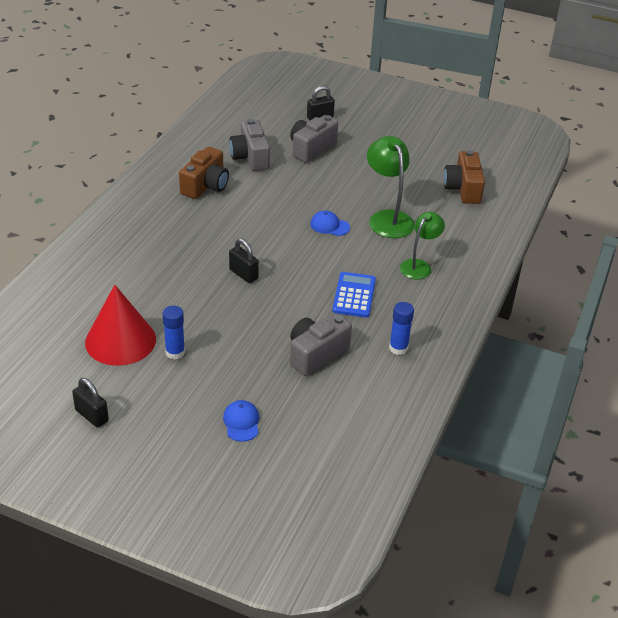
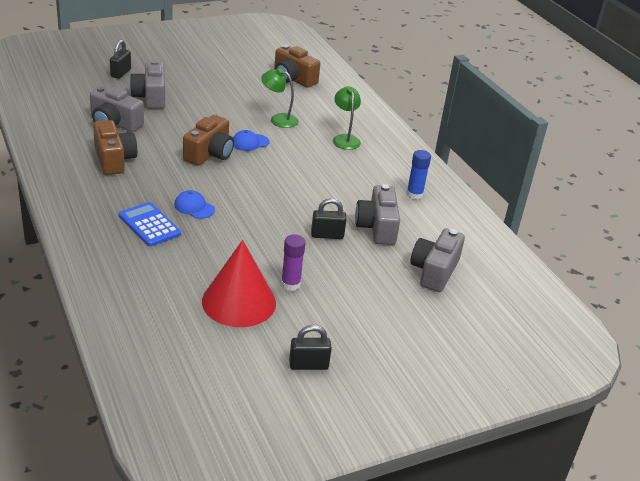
camera: 50 degrees left, 5 degrees down
(175, 352) = (290, 284): blue glue stick -> purple glue stick
(241, 422) = (406, 298): blue cap -> blue cap (194, 207)
(243, 274) = (247, 205): black padlock -> black padlock (327, 235)
(282, 218) = (209, 154): none -> brown camera
(301, 418) = (434, 271): none -> grey camera
(354, 295) = (338, 178): blue calculator -> blue calculator (149, 225)
(387, 218) = (278, 119): green lamp -> green lamp, size x0.66

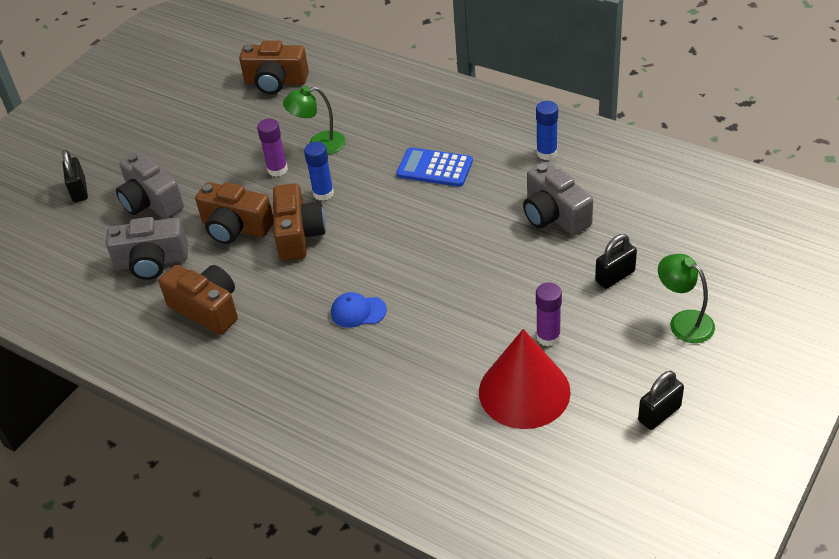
camera: 25 degrees left, 10 degrees up
(149, 225) = (338, 364): blue calculator -> blue calculator (434, 168)
(179, 132) = (235, 227): none -> brown camera
(239, 118) = (277, 169): none -> purple glue stick
(250, 142) = (323, 193): blue cap -> blue glue stick
(327, 235) = (519, 256): black padlock -> black padlock (615, 276)
(345, 139) = (411, 127): green lamp -> green lamp (684, 321)
(434, 271) = (655, 231): grey camera -> none

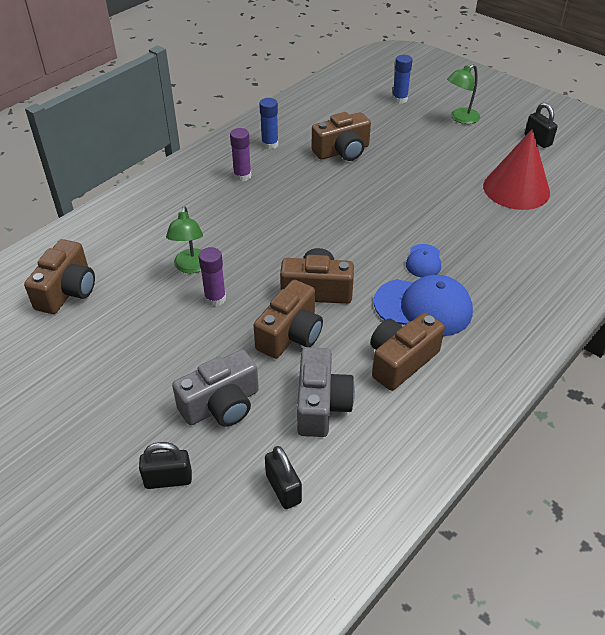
camera: 85 degrees left, 0 degrees up
(283, 318) = (423, 307): none -> blue cap
(323, 193) = (265, 270): blue glue stick -> blue glue stick (399, 99)
(434, 168) = (261, 201): blue calculator -> none
(548, 337) = (466, 172): purple glue stick -> purple glue stick (242, 176)
(554, 215) = (342, 151): grey camera -> brown camera
(615, 276) = (413, 136): black padlock -> black padlock (283, 488)

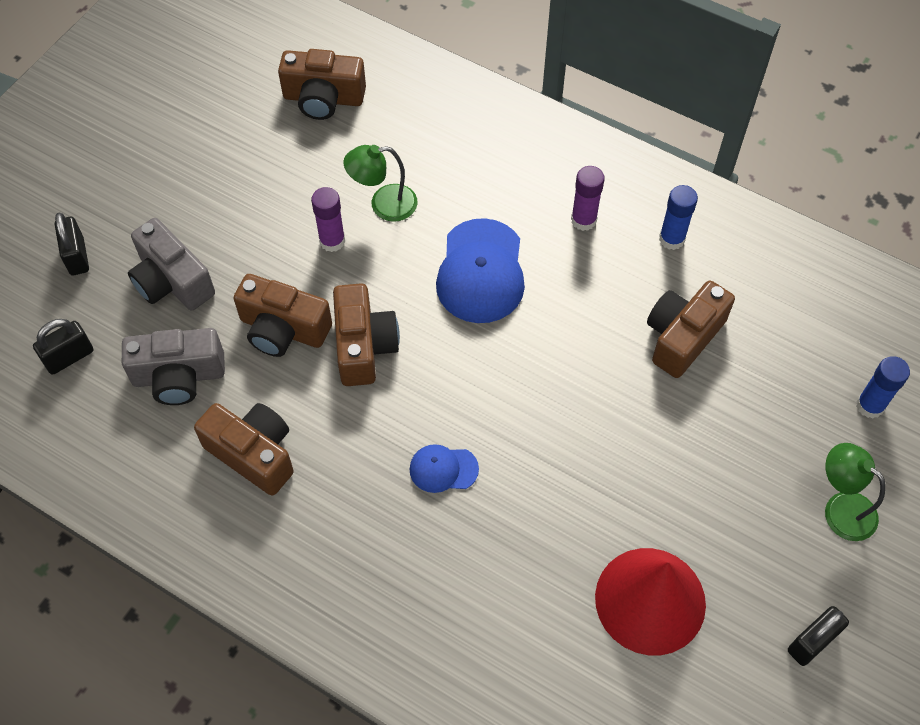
camera: 80 degrees right, 15 degrees up
(342, 151) = (682, 337): brown camera -> brown camera turned 75 degrees clockwise
(423, 307) = (351, 474): blue cap -> blue cap (481, 271)

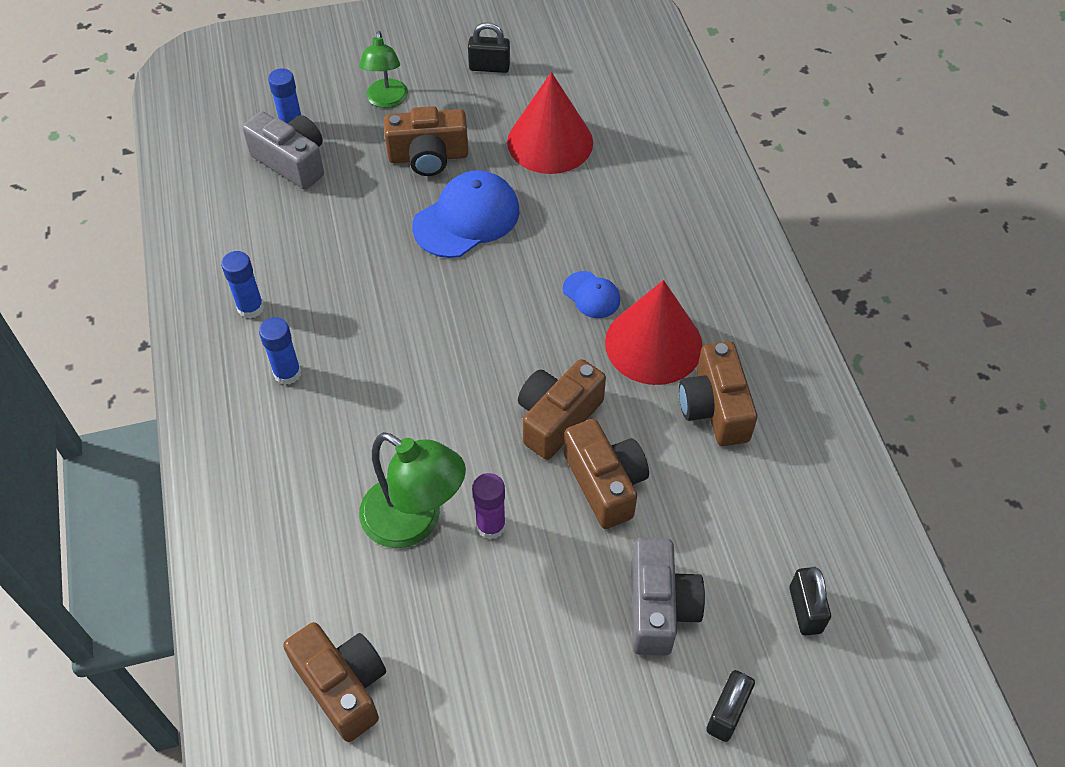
camera: 135 degrees left, 5 degrees down
(69, 357) = (805, 610): black padlock -> black padlock turned 75 degrees clockwise
(179, 376) = (723, 514): grey camera -> grey camera (292, 162)
(351, 468) = (653, 344): none -> red cone
(383, 204) = (414, 522): green lamp -> green lamp, size x1.52
(481, 271) = (409, 400): blue cap -> blue cap (467, 218)
(583, 220) = (287, 373): purple glue stick -> blue glue stick
(682, 337) = (338, 245): brown camera -> brown camera (428, 157)

